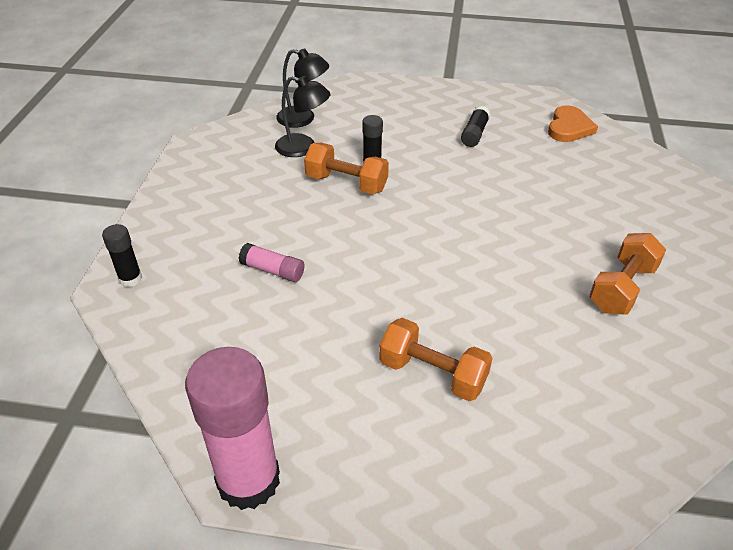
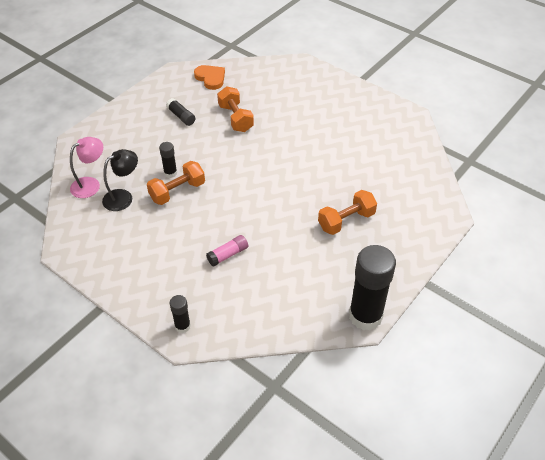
camera: 60 degrees left, 5 degrees up
(248, 480) = (365, 316): pink glue stick -> black glue stick
(303, 119) = (91, 184): black lamp -> pink lamp
(622, 288) = (340, 129): orange dumbbell -> orange dumbbell (235, 118)

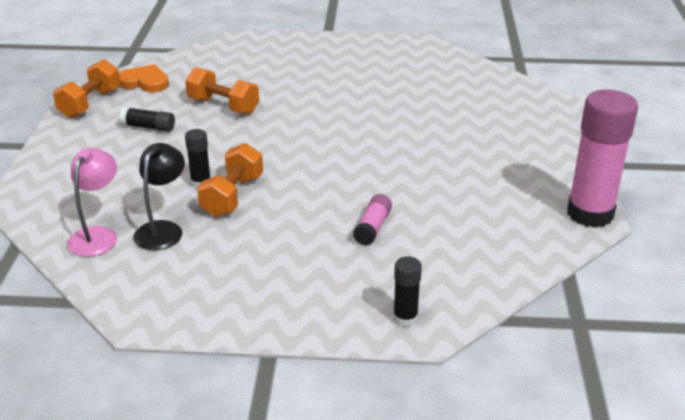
camera: 35 degrees left, 15 degrees down
(346, 221) = (465, 146): orange dumbbell -> orange dumbbell (90, 103)
(365, 316) = (590, 214): black glue stick -> pink glue stick

